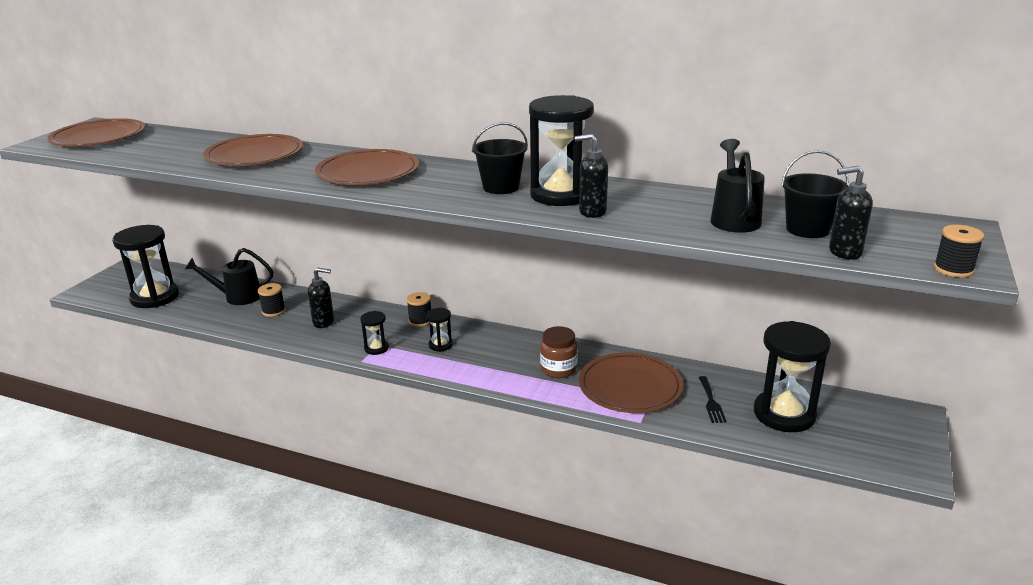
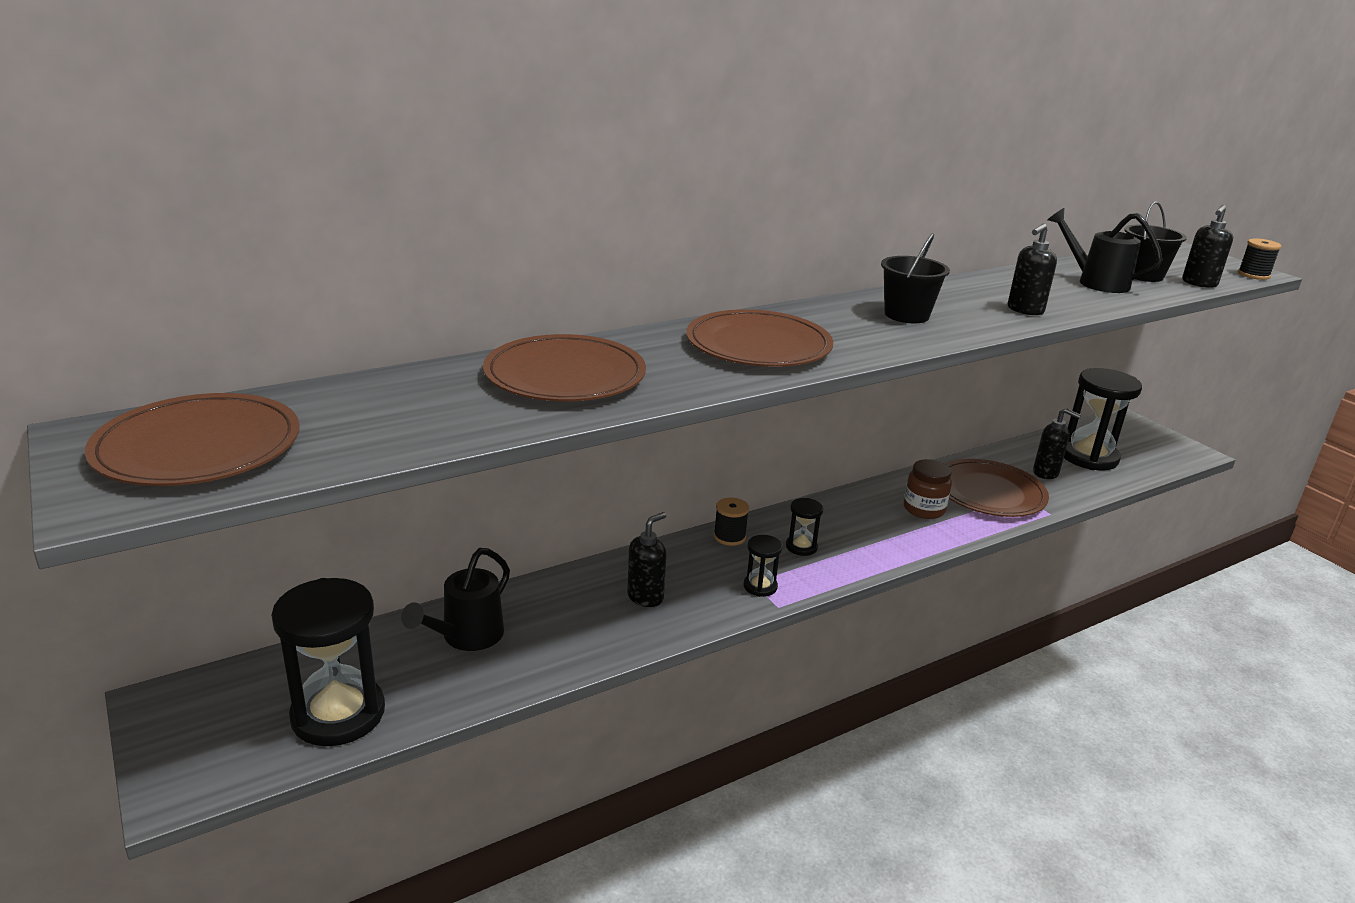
camera: 55 degrees left, 0 degrees up
(273, 311) = (557, 622): black spool -> none
(560, 195) = (962, 305): black hourglass -> none
(711, 402) = (1046, 473): black fork -> black soap dispenser

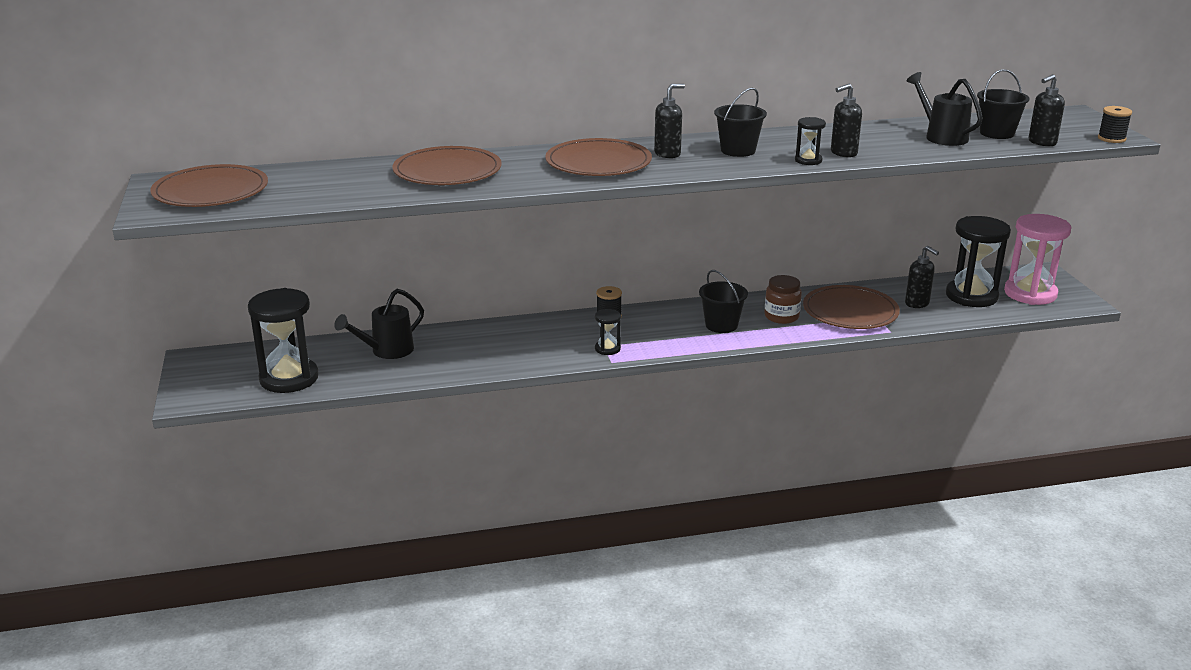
camera: 20 degrees right, 0 degrees up
(645, 597) = (520, 345): black soap dispenser -> black soap dispenser (667, 154)
(801, 547) = (659, 329): black hourglass -> black hourglass (808, 160)
(867, 530) = (721, 325): none -> black bucket
(1138, 447) = (1030, 293): none -> pink hourglass

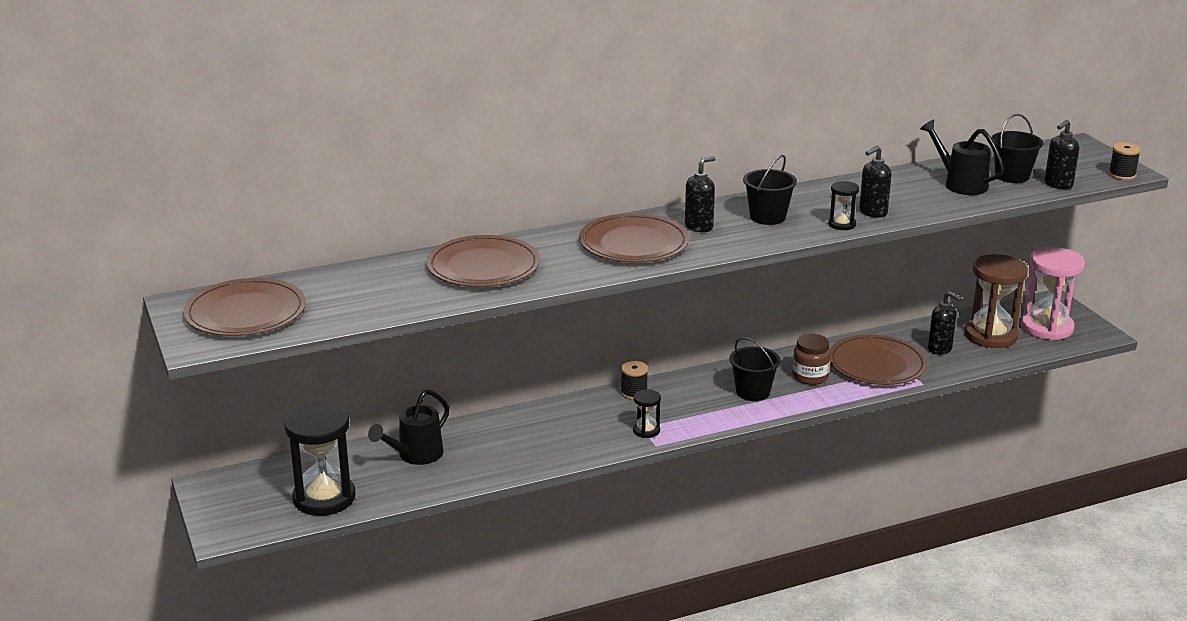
camera: 10 degrees left, 0 degrees up
(971, 296) = (990, 335): black hourglass -> brown hourglass

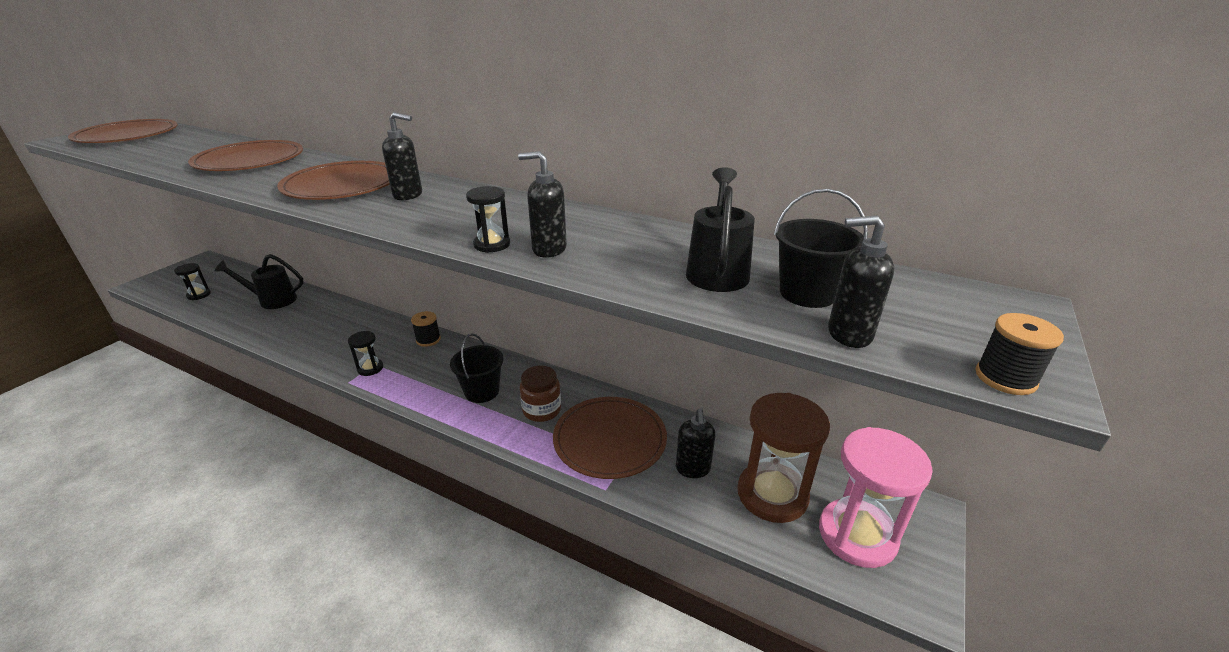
camera: 50 degrees right, 5 degrees up
(324, 498) = (199, 295): black hourglass -> black hourglass, size x0.47
(767, 217) = (467, 211): black bucket -> none

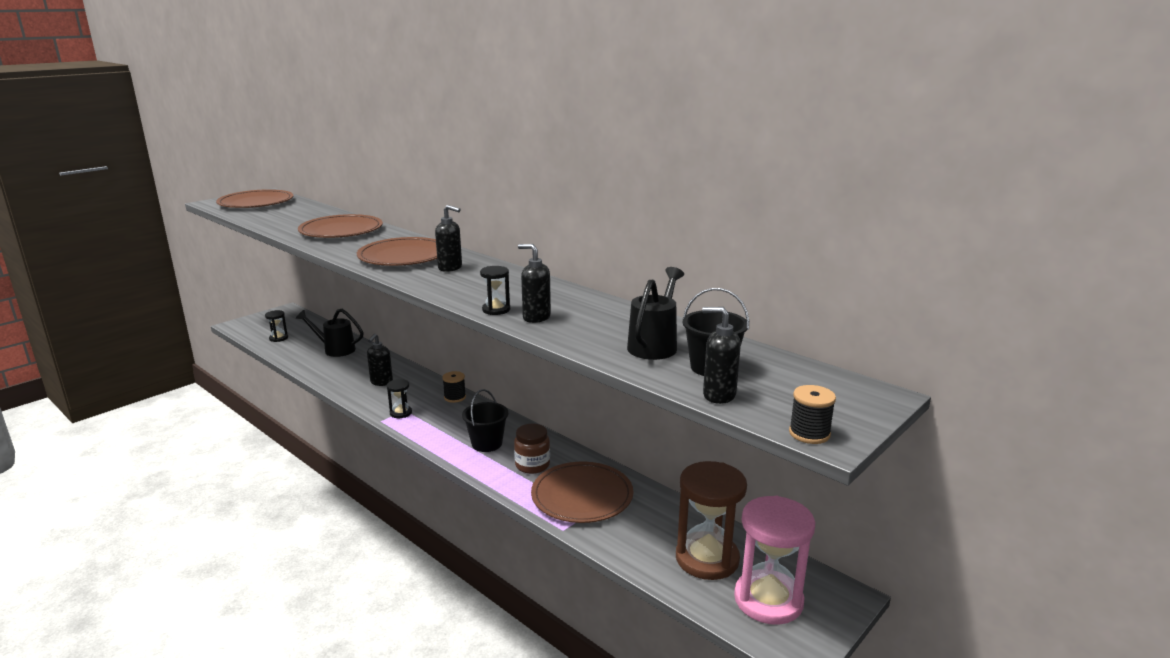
camera: 15 degrees right, 10 degrees down
(693, 469) = (645, 529): black soap dispenser -> black soap dispenser (381, 382)

